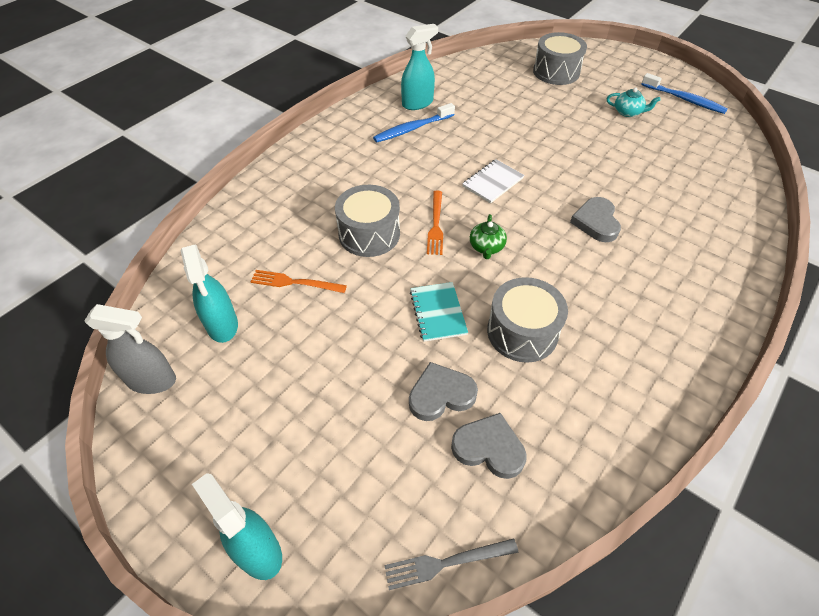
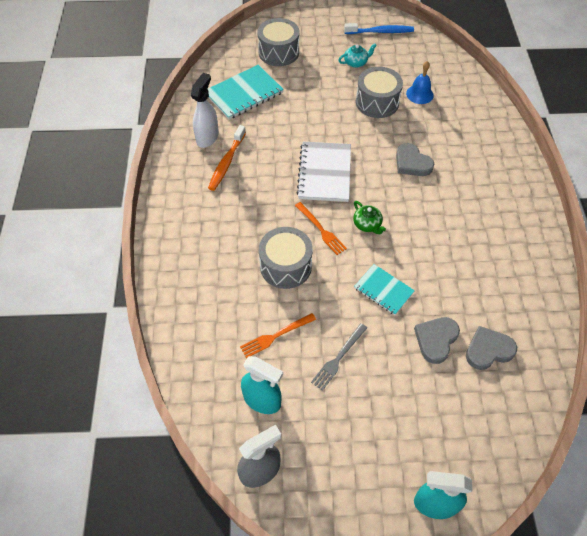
camera: 40 degrees left, 5 degrees up
(412, 129) = (226, 162): blue toothbrush -> orange toothbrush
(418, 103) = (207, 137): turquoise spray bottle -> white spray bottle
(446, 562) = (526, 426): grey fork -> grey fork (338, 358)
(487, 87) = (244, 93): none -> turquoise notebook
(493, 182) = (324, 173): white notebook -> white notebook, size x1.62
(522, 332) = (440, 268): grey drum -> grey drum (377, 102)
(672, 169) = (419, 94): none -> blue bell

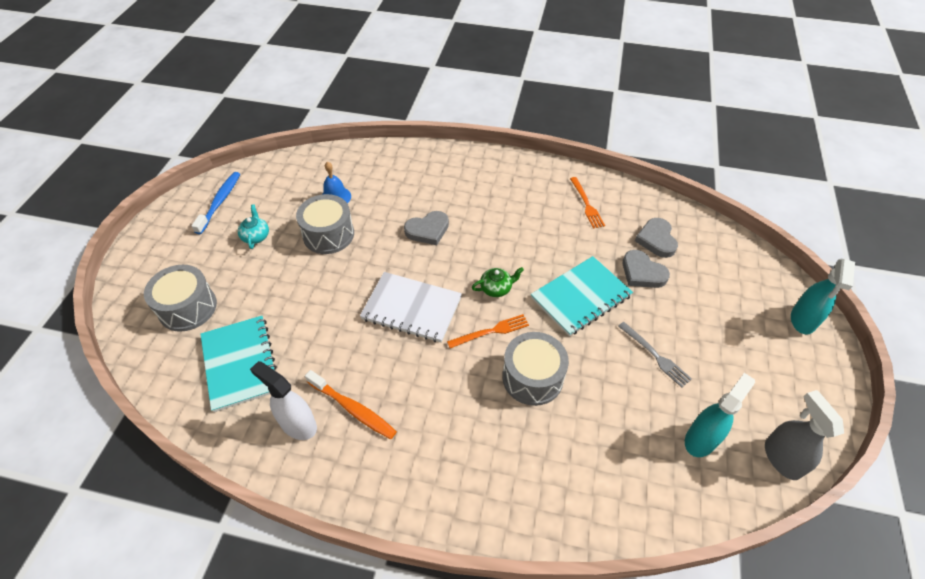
camera: 75 degrees left, 5 degrees down
(276, 336) = (622, 408): orange fork -> orange fork (586, 204)
(383, 290) = (581, 297): turquoise notebook -> turquoise notebook, size x1.62

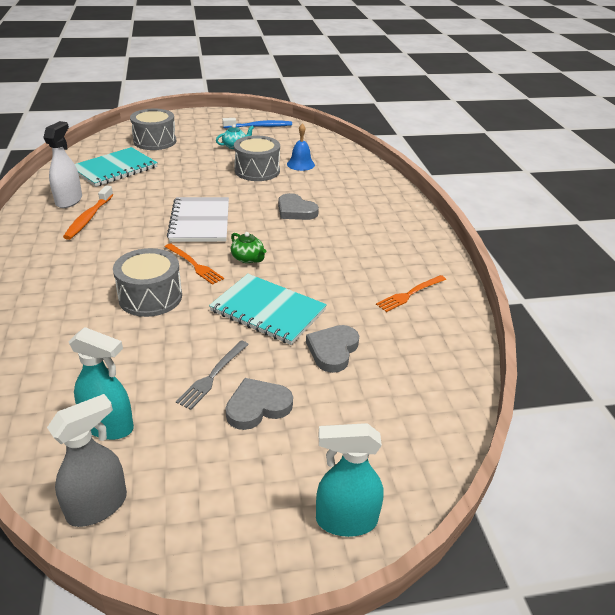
camera: 65 degrees right, 15 degrees down
(656, 240) = (396, 355): grey heart -> grey heart (257, 407)

